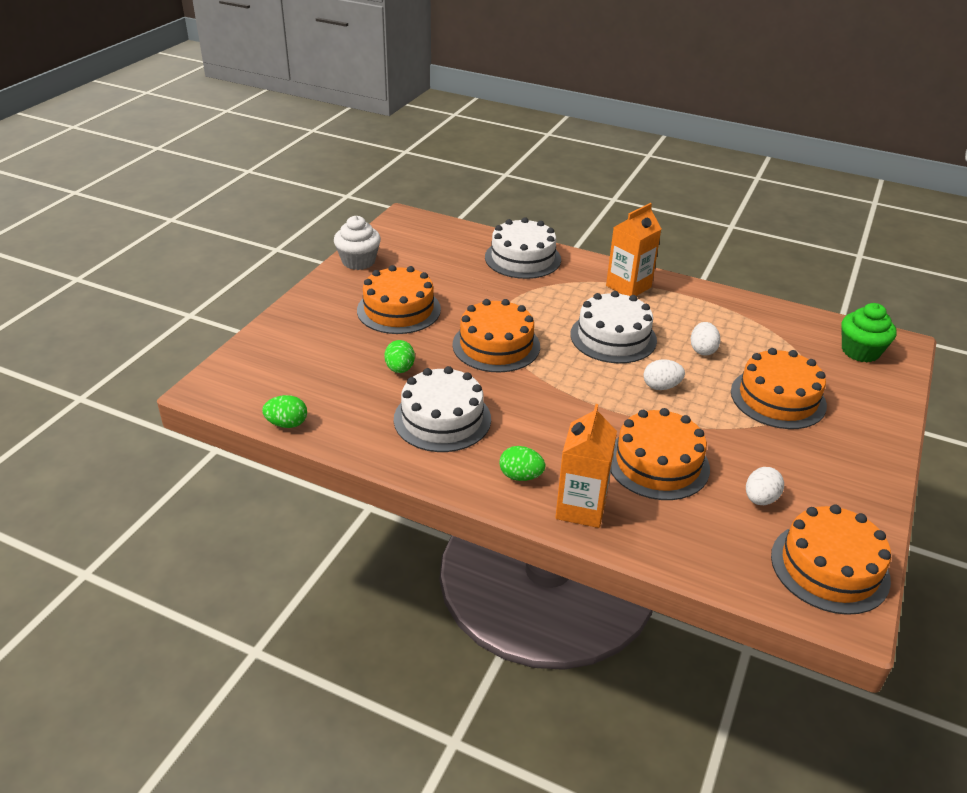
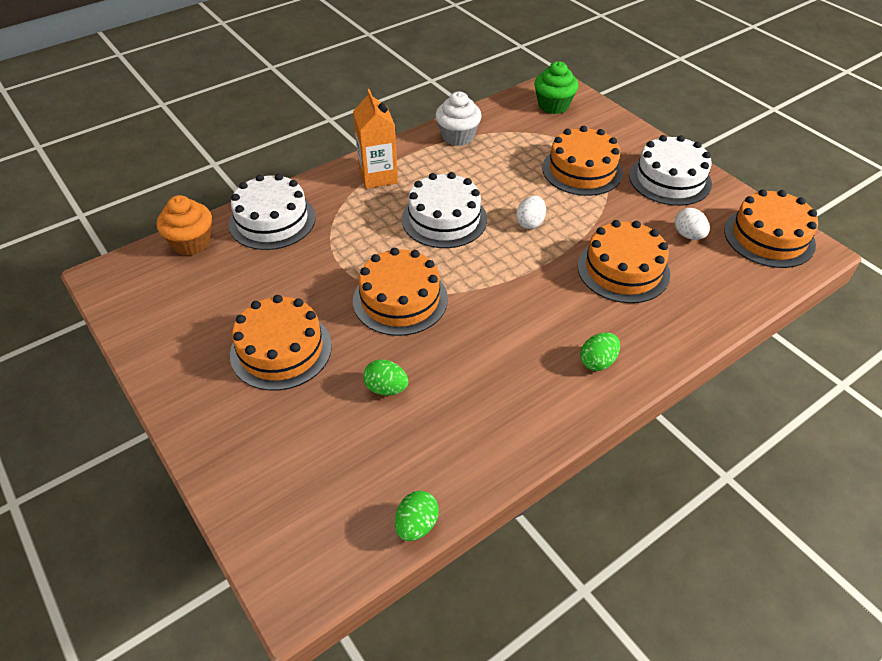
camera: 60 degrees left, 10 degrees up
(358, 261) = (155, 349): white cupcake -> white cupcake (458, 136)
(442, 419) = (487, 385): white cake -> white cake (670, 179)
(466, 235) = (191, 242): none -> orange cupcake
(581, 508) = (655, 340): orange carton -> none
(702, 350) = (498, 178): white egg -> none

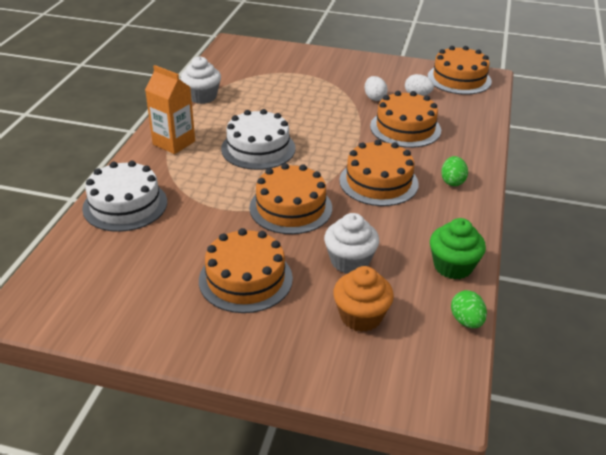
camera: 40 degrees left, 10 degrees down
(191, 242) = (72, 250): orange cupcake -> orange cupcake (361, 316)
(386, 388) = (350, 261): green egg -> white cupcake
(530, 223) = (318, 127): white egg -> white egg (374, 98)
(553, 105) = (246, 55): green cupcake -> green cupcake (453, 266)
(582, 170) = (312, 85): orange cake -> orange cake (378, 182)
(670, 179) = (370, 70): white cake -> none

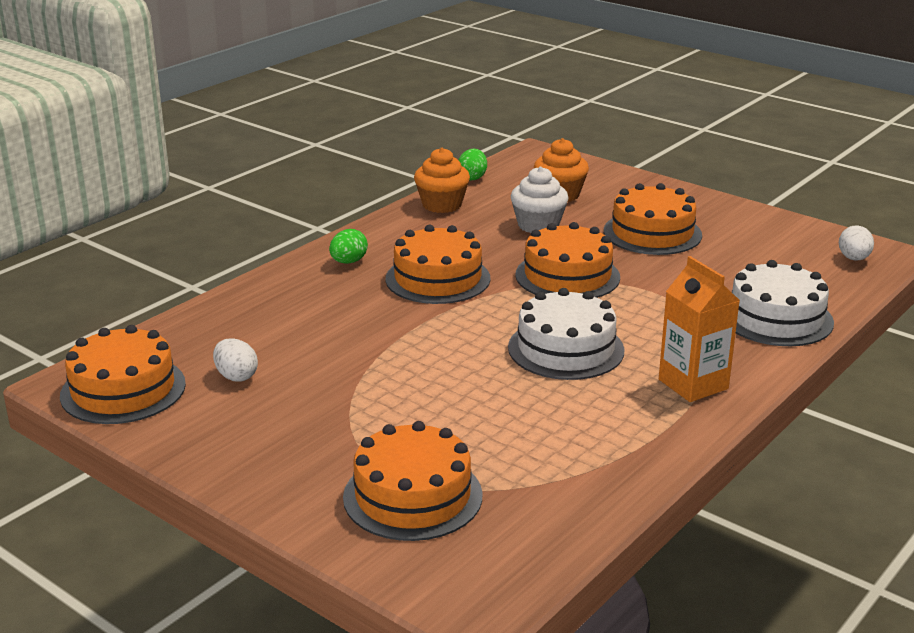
camera: 155 degrees left, 10 degrees down
(202, 97) = (616, 461): white cupcake -> none
(374, 98) = (311, 388): white egg -> white egg (853, 259)
(405, 128) = (324, 331): orange cake -> orange cake (412, 496)
(453, 266) = (442, 205): green cupcake -> orange cupcake

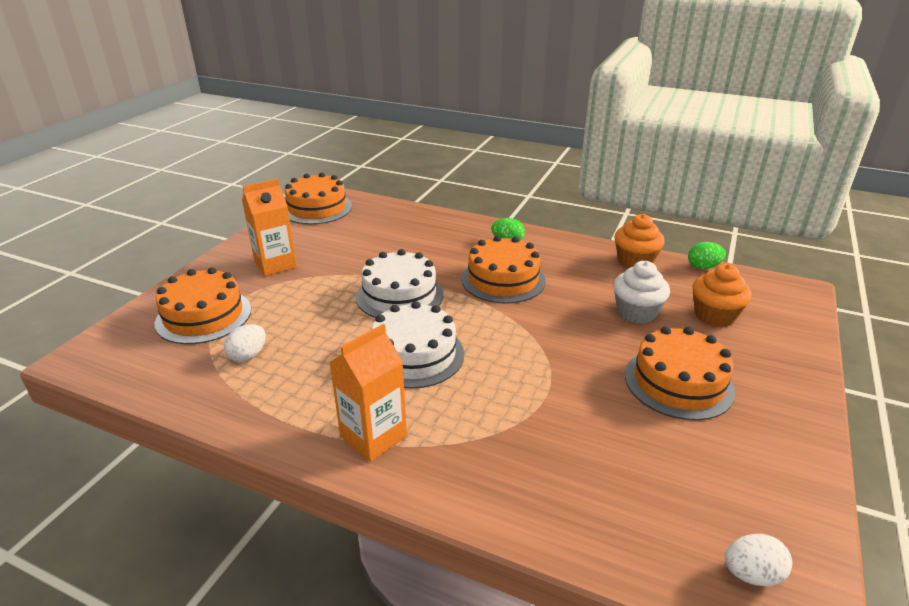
camera: 75 degrees right, 5 degrees up
(236, 376) = (338, 234): white egg -> white egg (248, 355)
(295, 433) = (275, 264): none -> orange carton
(567, 276) = (546, 340): orange cake -> none
(776, 318) = (535, 494): white cake -> white cake (400, 295)

